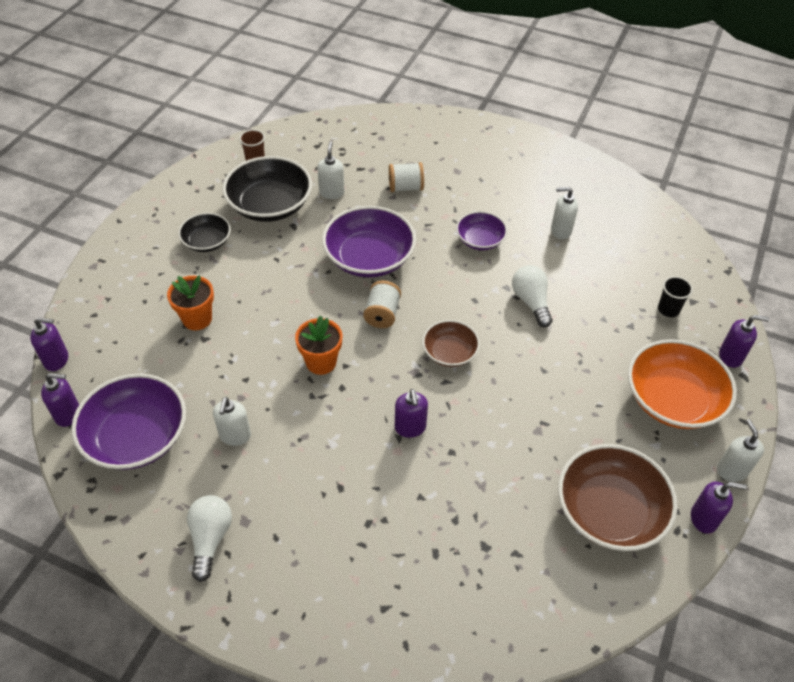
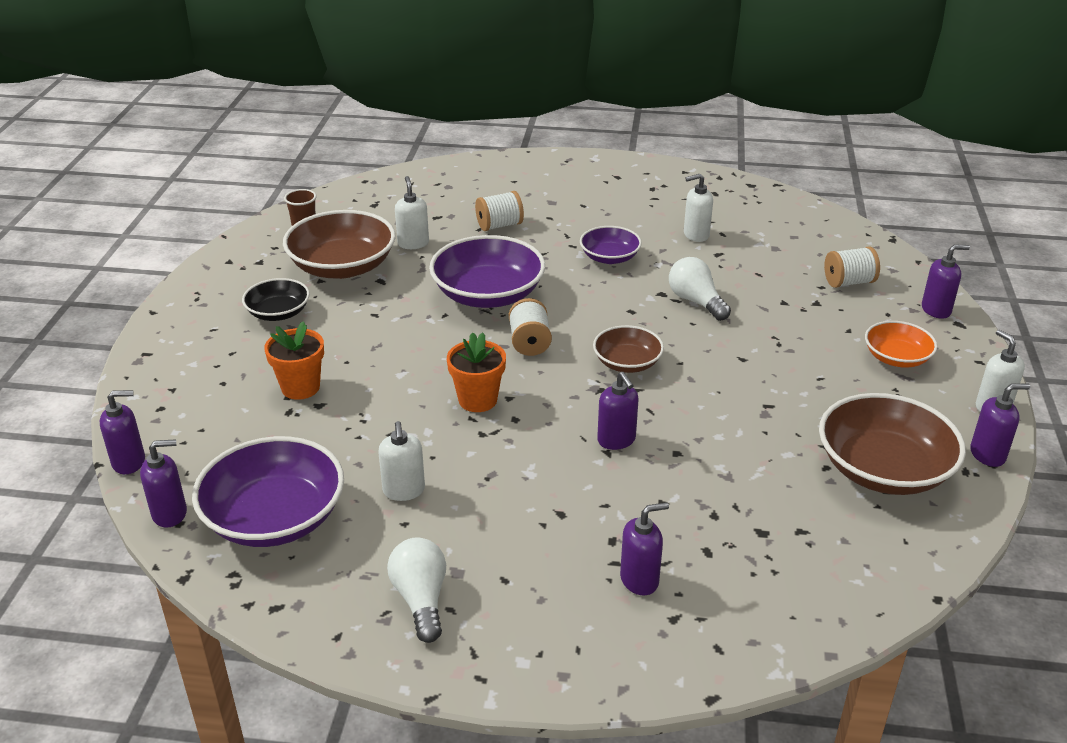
camera: 15 degrees left, 15 degrees down
(270, 205) = (342, 266): black bowl -> brown bowl
(373, 565) = (639, 580): none -> purple soap dispenser
(668, 309) = (848, 282): black cup -> white spool
(673, 399) = (896, 358): orange bowl -> orange bowl, size x0.57

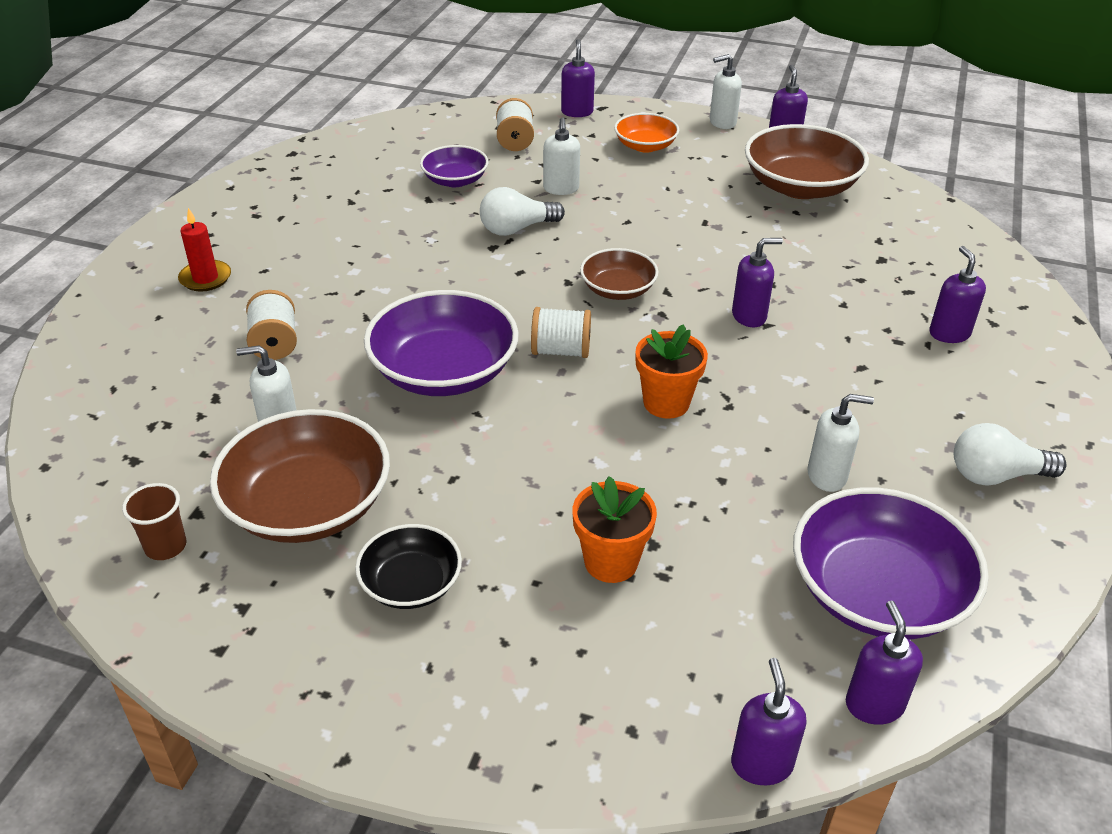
camera: 80 degrees left, 5 degrees up
(563, 187) = (205, 278): none -> red candle
(609, 257) = (400, 269): purple bowl -> purple bowl (455, 180)
(696, 235) = (381, 205): white soap dispenser -> white soap dispenser (561, 189)

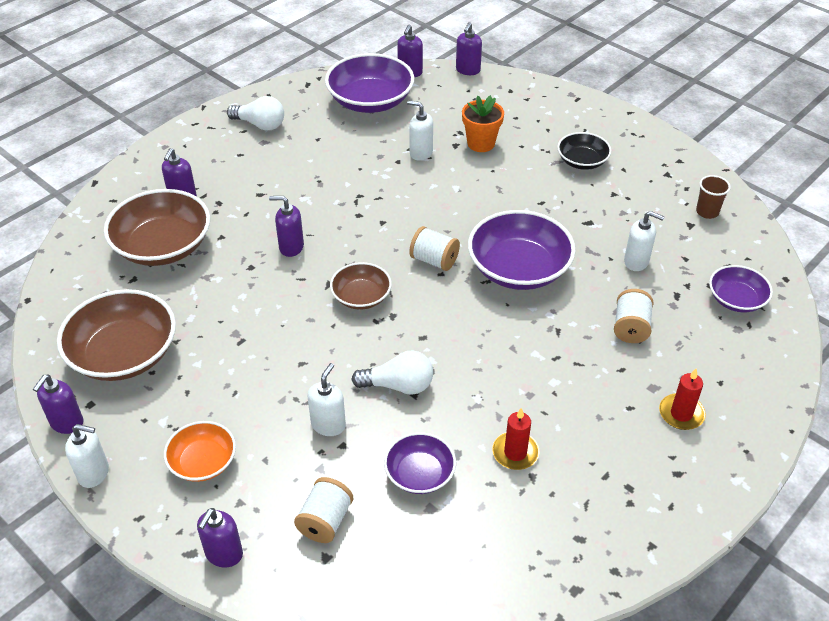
camera: 155 degrees left, 5 degrees up
(128, 415) = (736, 299): none -> purple bowl
(308, 505) = (626, 211): brown bowl -> brown bowl (163, 246)
(373, 212) = (515, 452): none -> red candle
(666, 403) = (394, 207): orange flower pot -> none
(827, 476) = (343, 148): white soap dispenser -> white soap dispenser (420, 153)

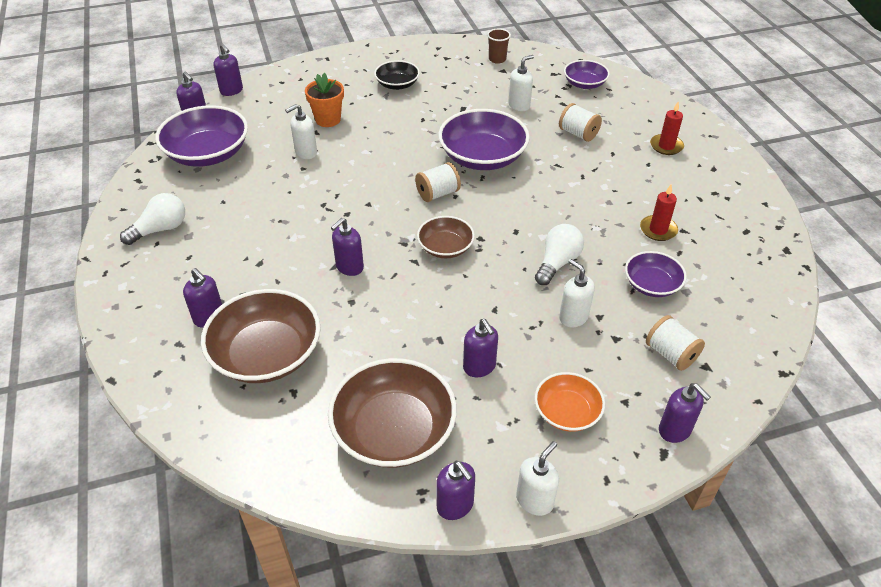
camera: 60 degrees left, 0 degrees up
(223, 380) = (479, 367): none -> purple soap dispenser

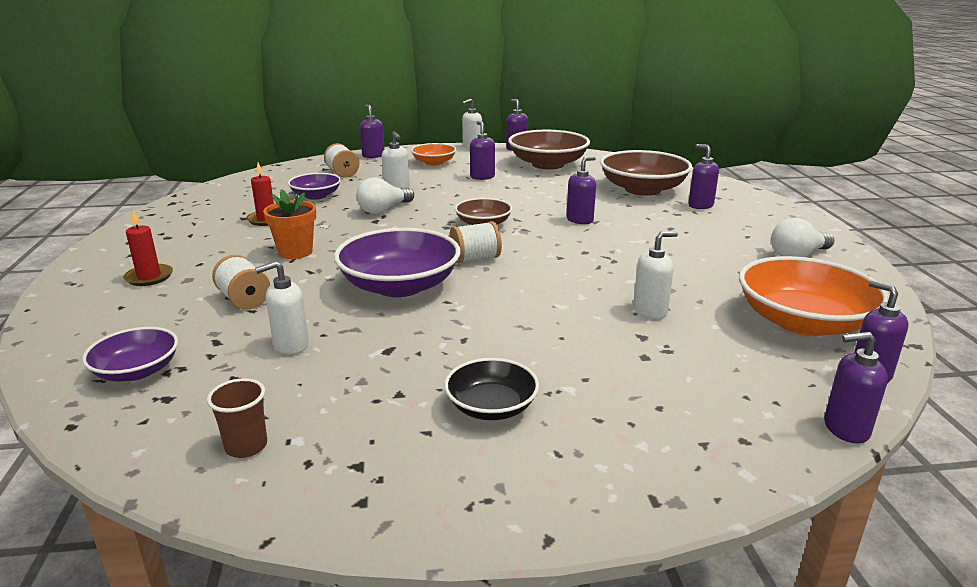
camera: 170 degrees left, 20 degrees down
(208, 153) = (803, 322): purple bowl -> orange bowl
(231, 91) = (845, 429): purple soap dispenser -> purple soap dispenser turned 60 degrees counterclockwise
(328, 119) = (625, 353): orange flower pot -> orange flower pot (295, 252)

